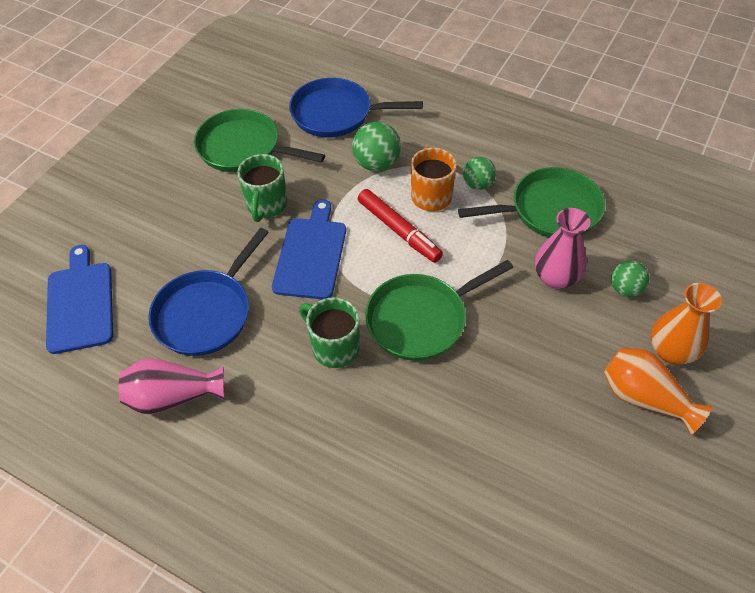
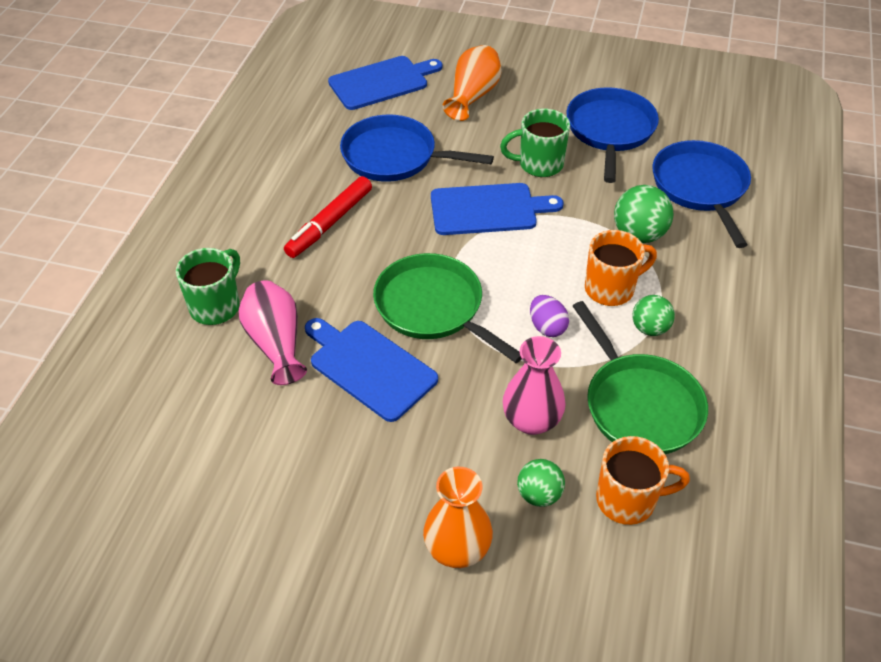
camera: 75 degrees right, 5 degrees down
(173, 397) = (303, 159): pink vase -> pink vase (276, 343)
(243, 148) = (610, 131): green pan -> blue pan
(334, 347) = (380, 248): green mug -> green mug (216, 306)
(399, 230) = (547, 270): red marker -> red marker (329, 223)
(462, 245) = (547, 327): none -> purple egg
(480, 381) = (369, 367): none -> blue cutting board
(633, 239) = (628, 500): none -> orange mug
(644, 398) = (382, 521): orange vase -> orange vase (472, 96)

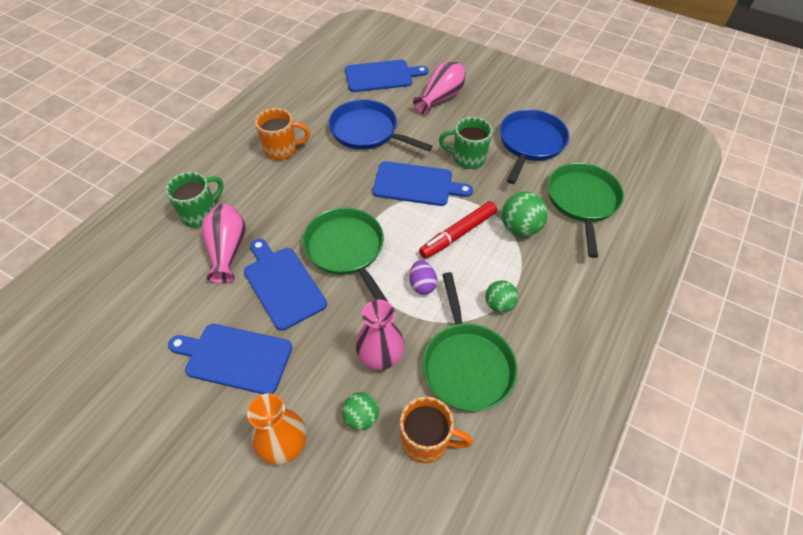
camera: 15 degrees right, 5 degrees up
(329, 223) = (302, 171): red marker -> red marker (458, 234)
(348, 467) = (235, 357): none -> blue cutting board
(472, 96) = (440, 98): orange vase -> pink vase
(611, 288) = (482, 266): orange mug -> orange mug (282, 149)
(700, 187) = (582, 201): blue pan -> green pan

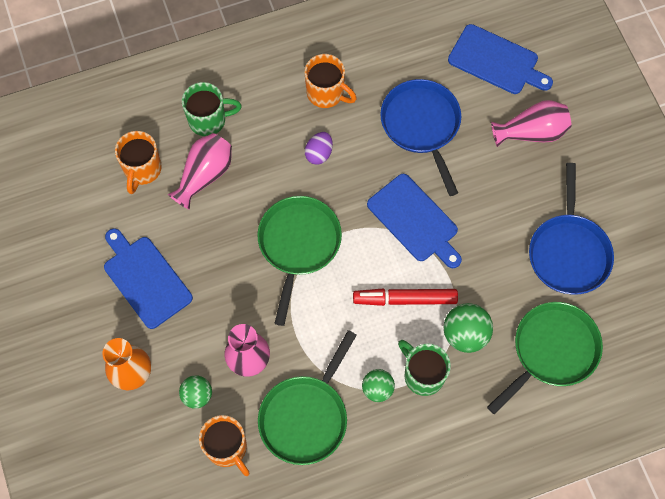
camera: 40 degrees right, 15 degrees up
(167, 279) = (142, 170): none -> orange mug
(282, 284) = (224, 240): blue cutting board -> none
(422, 285) = (332, 324): purple egg -> purple egg (319, 153)
(467, 158) = (489, 225): green mug -> green mug (423, 375)
(530, 143) = (568, 252): blue pan -> blue pan turned 120 degrees clockwise

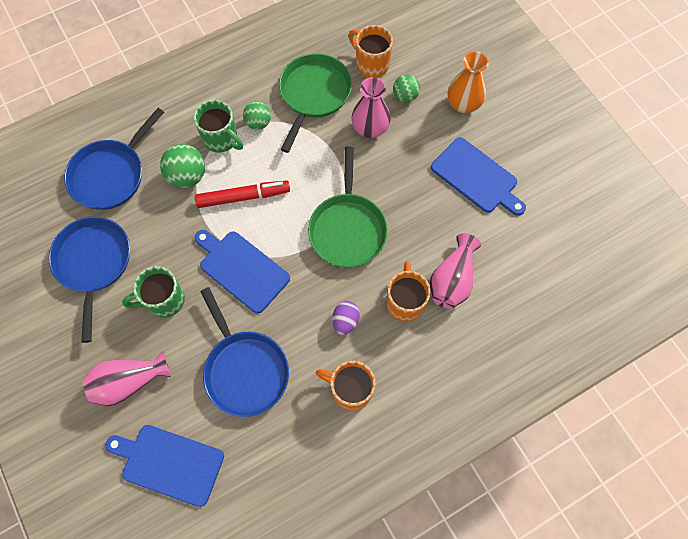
camera: 170 degrees right, 0 degrees up
(142, 170) = (513, 275): orange mug -> orange mug (405, 302)
(208, 120) = (464, 338): green mug -> green mug (164, 300)
(551, 351) = (111, 175): green pan -> blue pan

